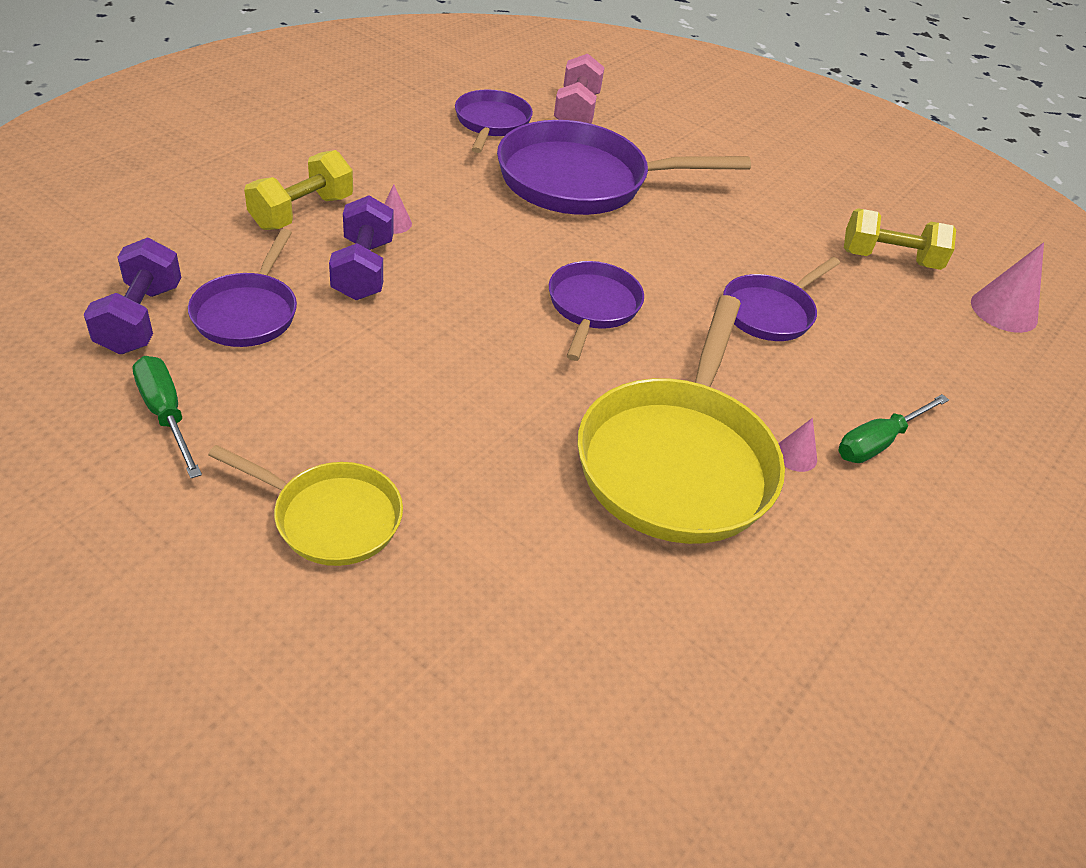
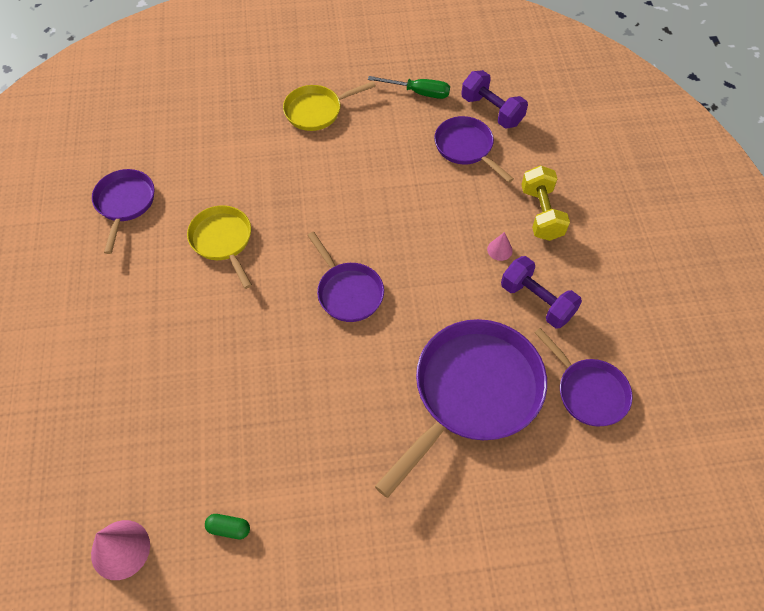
camera: 140 degrees right, 15 degrees up
(363, 270) = (465, 210): purple dumbbell -> purple dumbbell (537, 301)
(576, 111) = (572, 474): pink dumbbell -> none
(677, 461) = (223, 241): yellow pan -> yellow pan, size x0.55
(770, 312) = (261, 384): purple pan -> purple pan (125, 203)
(795, 455) = (174, 292): pink cone -> none
(878, 442) = (139, 338): green screwdriver -> none
(889, 259) = (229, 528): yellow dumbbell -> green capsule

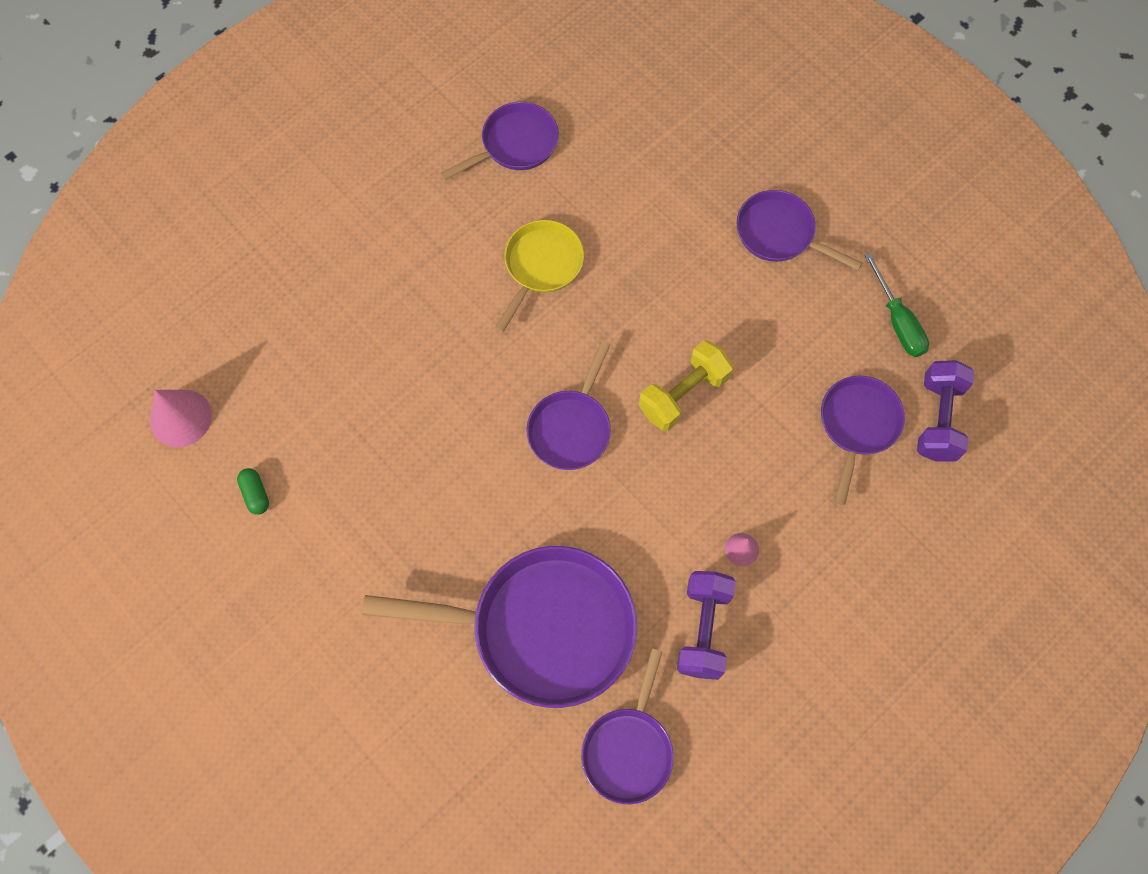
camera: 55 degrees right, 10 degrees up
(317, 111) = (779, 233): yellow pan -> purple pan
(541, 213) = (828, 565): yellow dumbbell -> yellow dumbbell (683, 394)

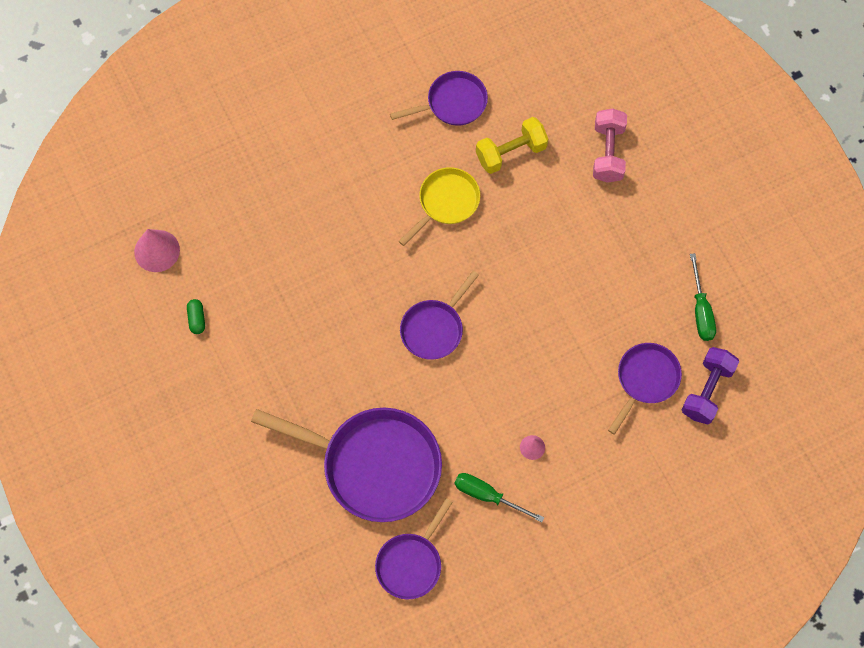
camera: 15 degrees right, 0 degrees up
(683, 394) = (523, 324): yellow dumbbell -> yellow dumbbell (511, 153)
(703, 629) = (488, 496): purple dumbbell -> green screwdriver
(723, 159) = (608, 153): none -> pink dumbbell
(779, 233) = (633, 221): purple pan -> none

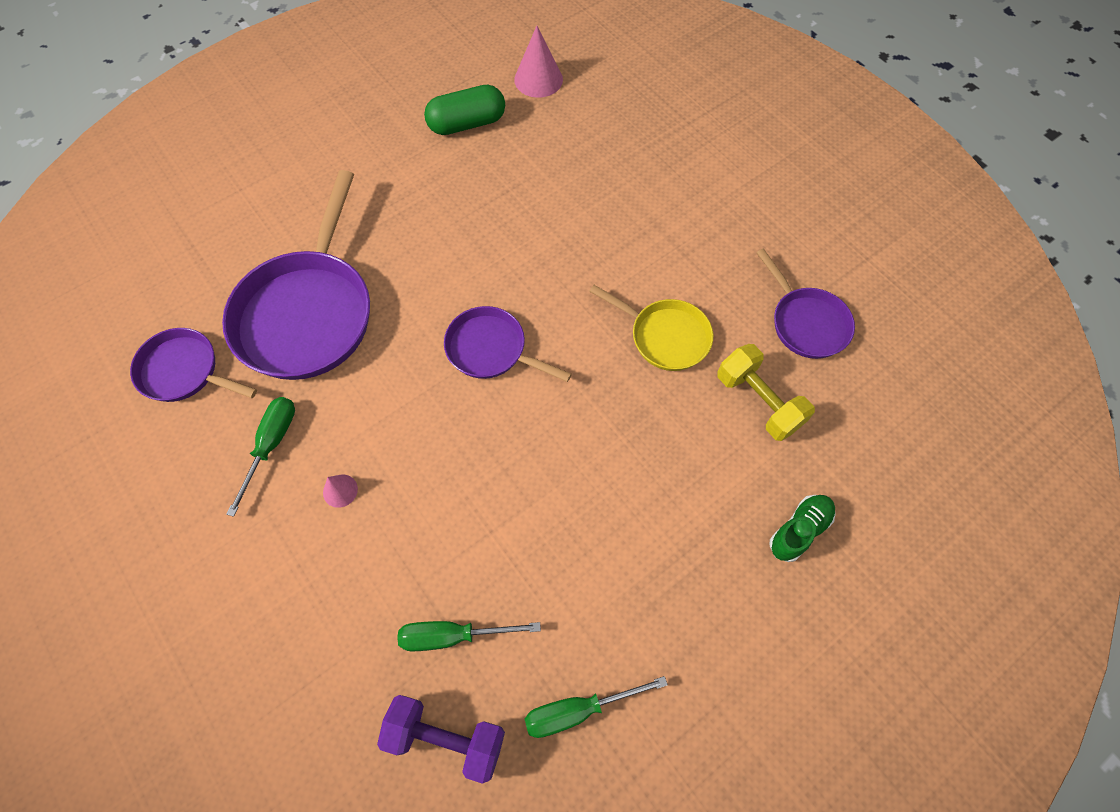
camera: 80 degrees right, 5 degrees down
(197, 319) = (467, 124): green capsule -> green capsule, size x2.03
(608, 153) = (799, 530): pink dumbbell -> green shoe
(645, 380) = (453, 635): purple pan -> green screwdriver

